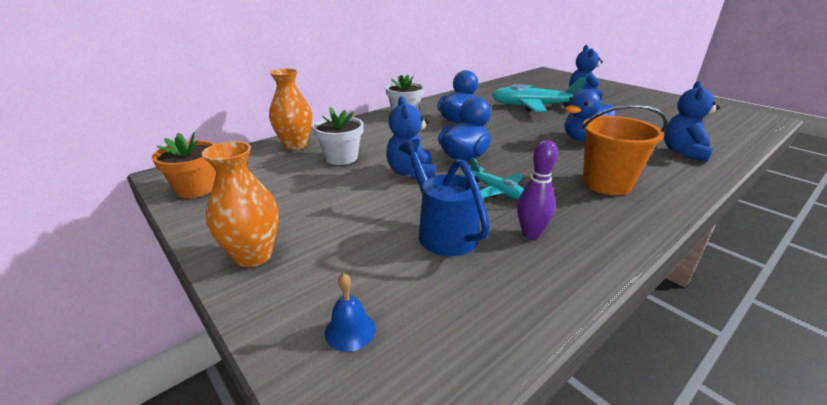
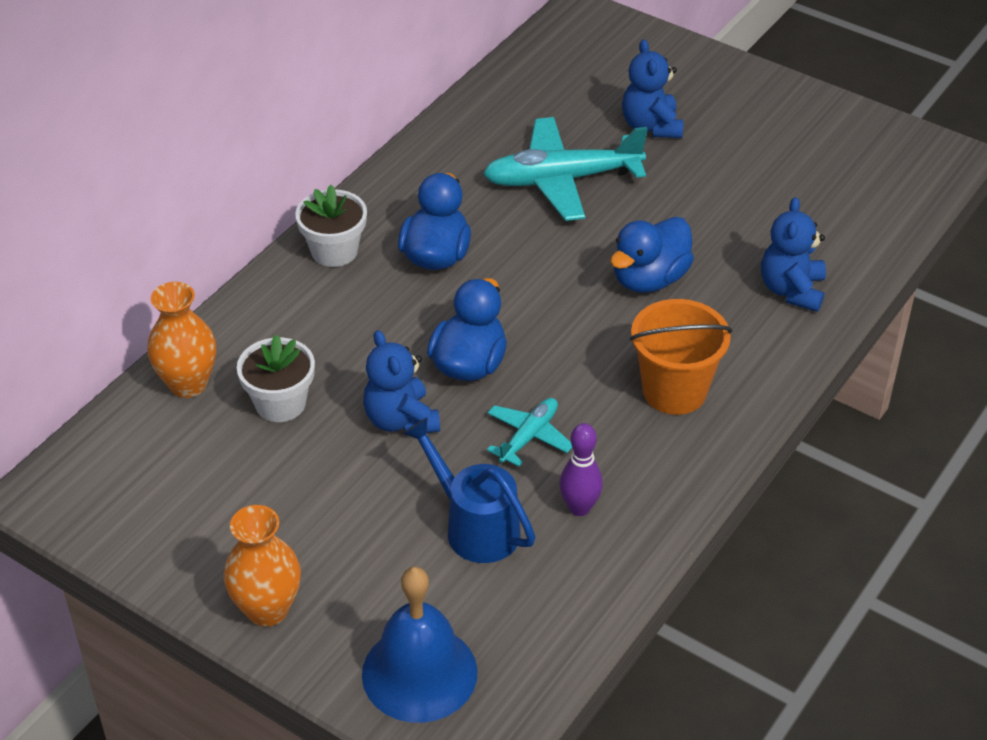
camera: 15 degrees left, 15 degrees up
(196, 188) = (106, 515): orange flower pot -> none
(350, 330) = (419, 673): blue bell -> blue bell, size x2.34
(497, 191) = (529, 436): turquoise plane -> turquoise plane turned 90 degrees counterclockwise

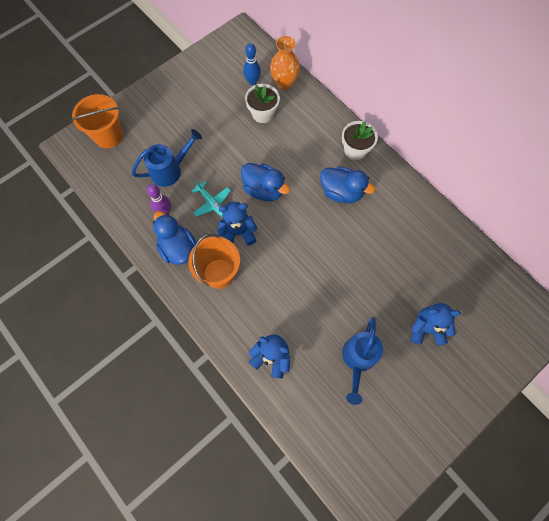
camera: 105 degrees right, 25 degrees up
(195, 439) = (252, 81): none -> blue bowling pin
(267, 609) = (158, 93): orange vase -> none
(401, 420) = (238, 155): blue teddy bear -> blue teddy bear (238, 233)
(419, 673) = (108, 136): blue bell -> orange bucket
(561, 180) = (387, 265): turquoise plane -> none
(649, 279) = (299, 286): blue duck -> blue duck (178, 248)
(740, 192) = (358, 359): none -> blue watering can

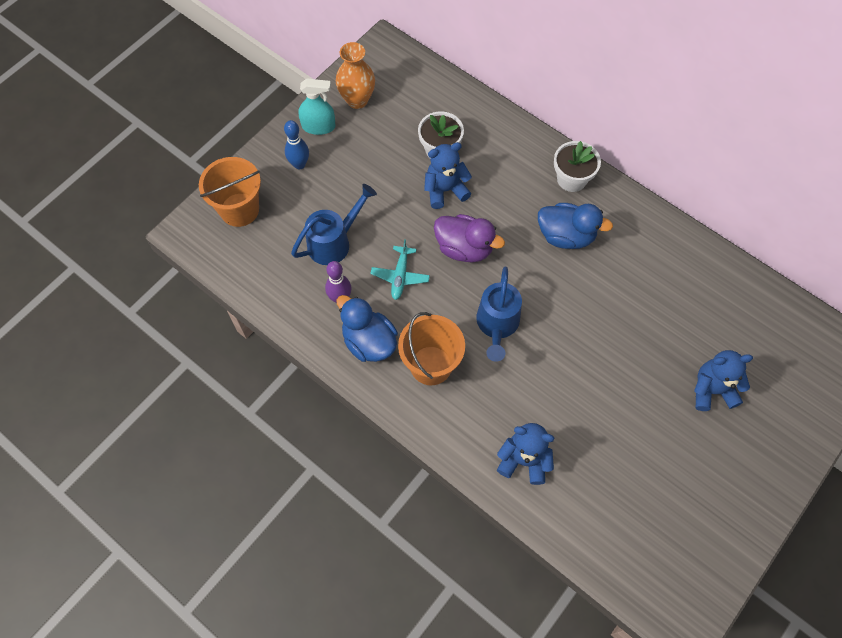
camera: 10 degrees left, 5 degrees down
(179, 83) = (318, 126): none -> turquoise spray bottle
(212, 203) = (400, 276): turquoise plane -> turquoise plane turned 60 degrees clockwise
(238, 233) = (443, 309): blue teddy bear -> blue teddy bear (445, 190)
(252, 81) = (416, 110): blue bowling pin -> blue bowling pin (299, 164)
(264, 189) = (464, 248): blue duck -> purple duck
(284, 83) = (459, 105): orange vase -> orange vase (357, 100)
(358, 359) = (634, 443): blue watering can -> blue watering can (497, 325)

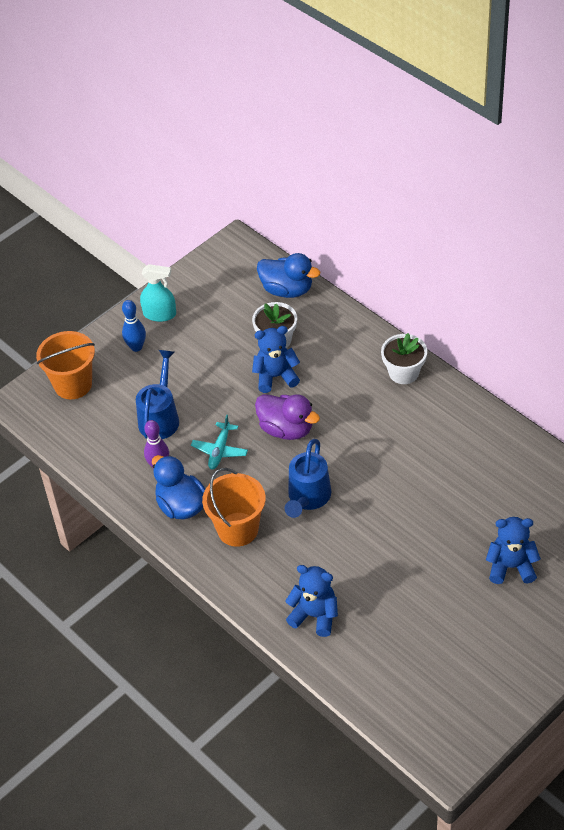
camera: 10 degrees right, 15 degrees down
(334, 242) = (160, 417): blue watering can -> blue watering can turned 45 degrees counterclockwise
(357, 100) = (201, 292): orange vase -> none
(566, 236) = (389, 423): blue duck -> blue duck (287, 290)

